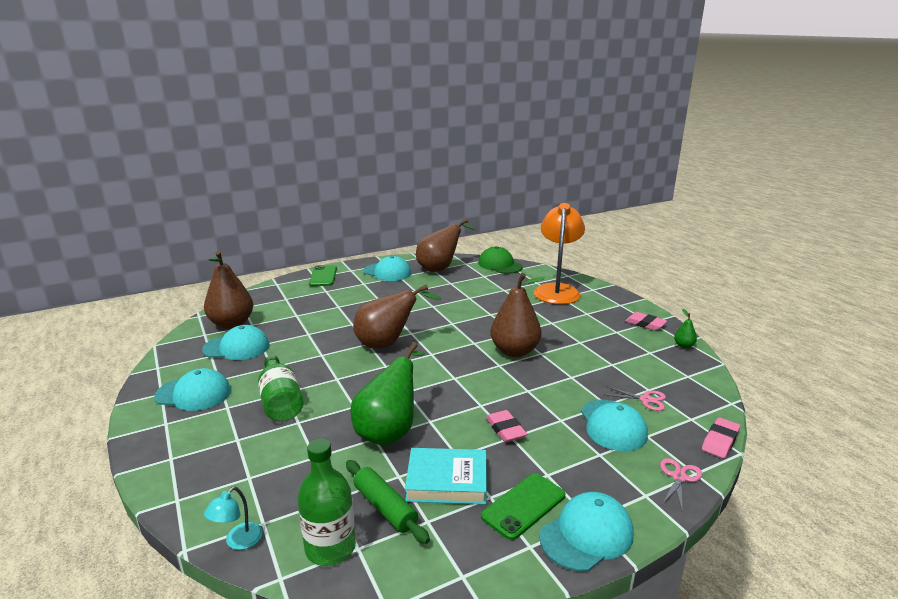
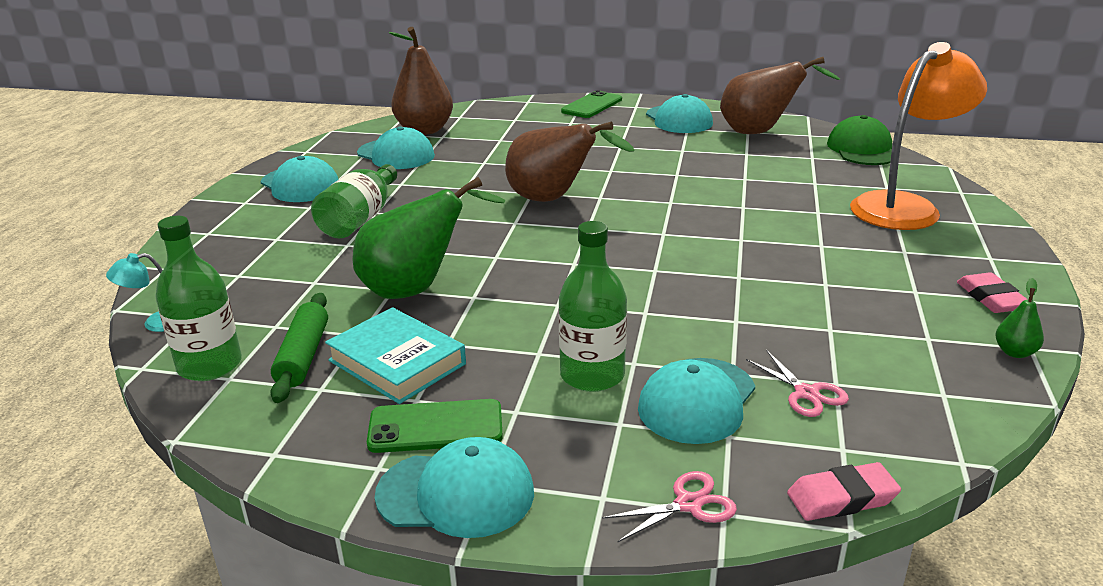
camera: 40 degrees right, 5 degrees up
(505, 429) = (544, 342): pink eraser -> none
(514, 351) = (703, 261): brown pear -> none
(553, 436) = (592, 375): none -> green bottle

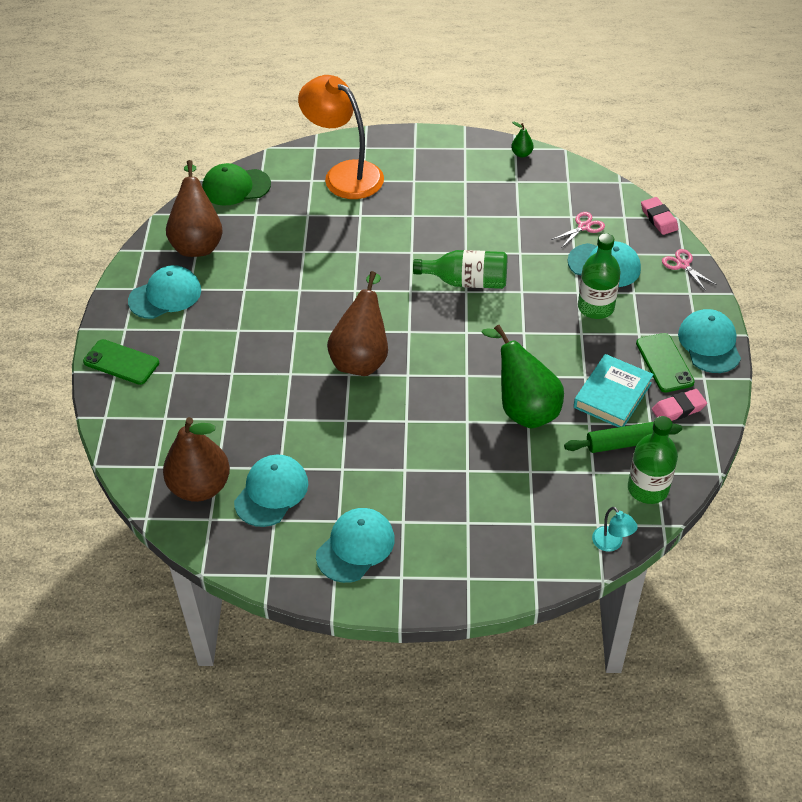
camera: 100 degrees left, 20 degrees up
(360, 219) = (421, 476): green bottle -> green bottle (467, 281)
(991, 298) = (466, 154): pink eraser -> pink eraser (678, 409)

